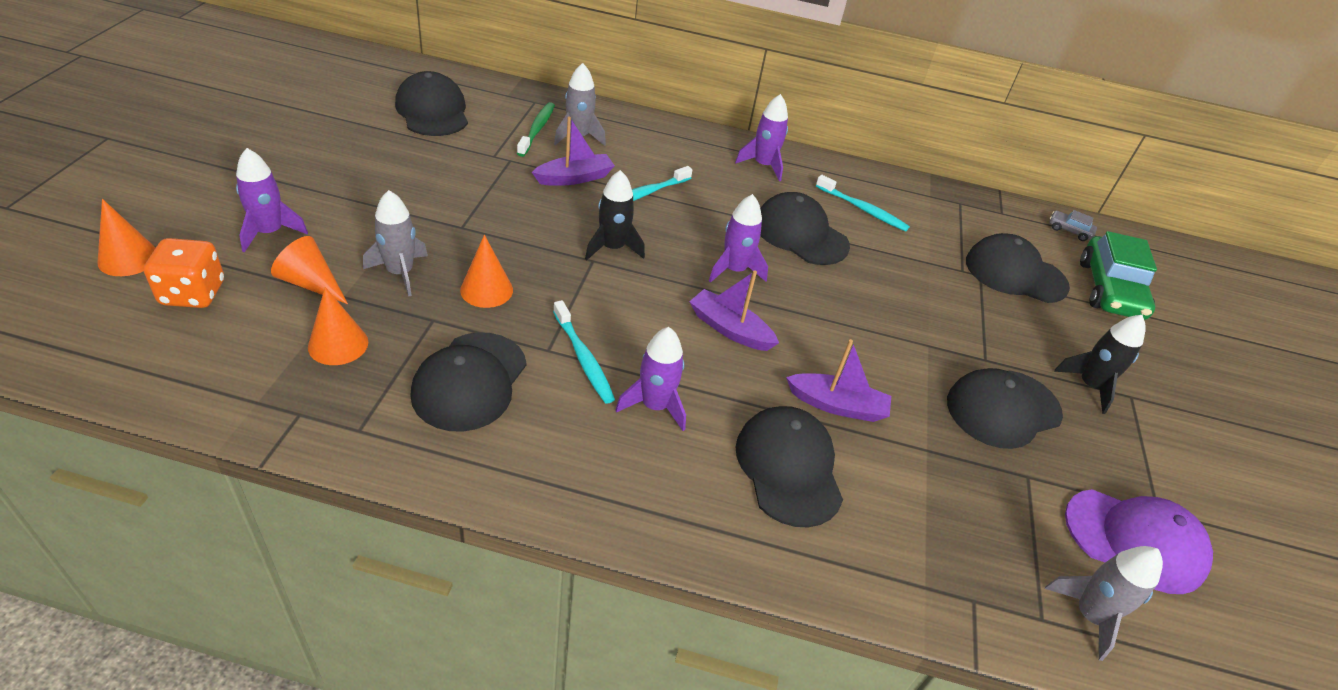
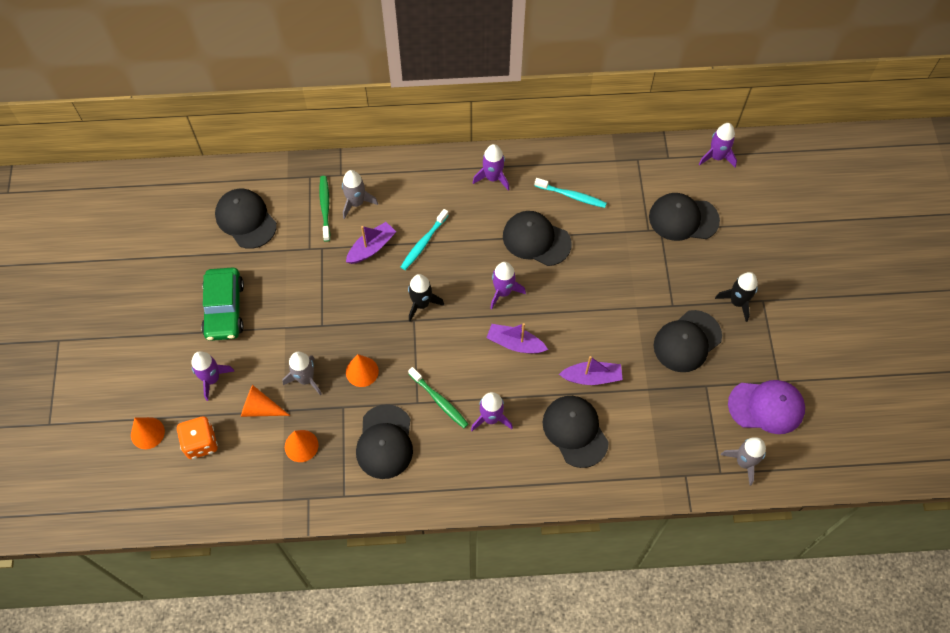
camera: 10 degrees left, 20 degrees up
(583, 358) = (439, 400): turquoise toothbrush -> green toothbrush
(1069, 230) = (716, 157): grey car -> purple rocket
(1110, 290) = (747, 208): green car -> green car (224, 309)

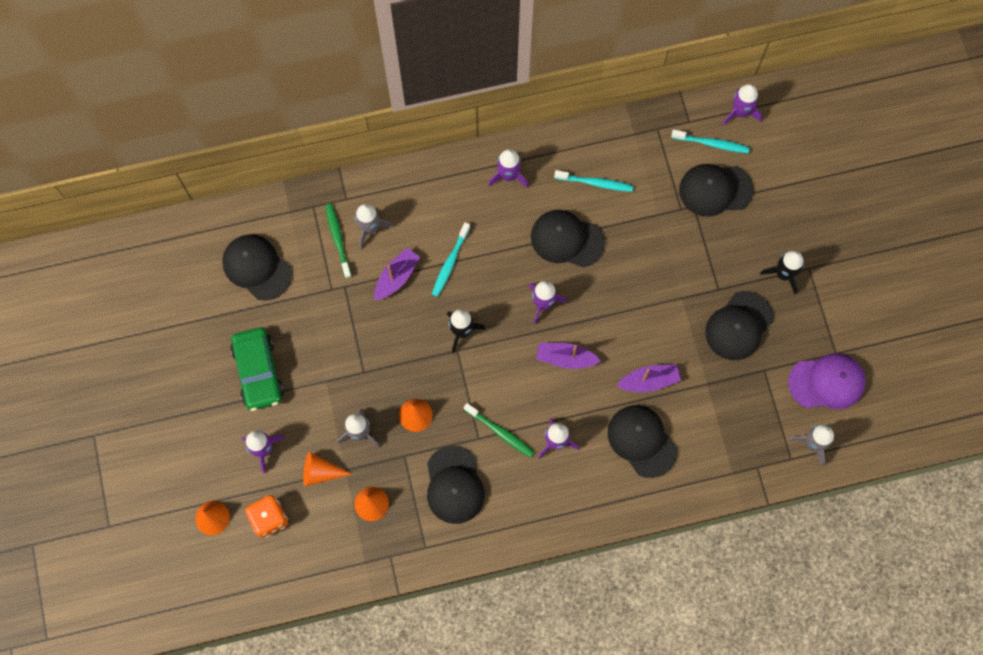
camera: 10 degrees left, 10 degrees up
(686, 179) = (712, 143): none -> turquoise toothbrush

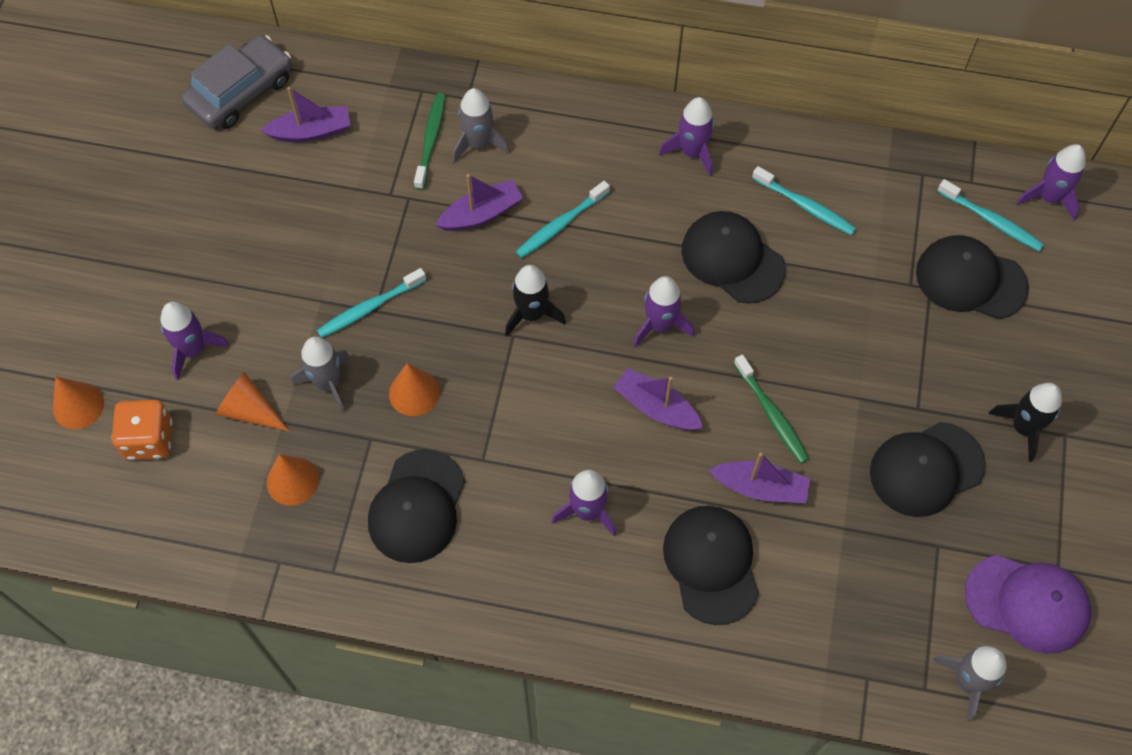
camera: 25 degrees right, 10 degrees down
(194, 259) = (241, 92): none -> grey car
(256, 267) = (311, 132): black cap -> purple boat
(258, 372) = (242, 253): green car -> none
(359, 372) = (369, 308): none -> turquoise toothbrush
(500, 432) = (516, 465): green toothbrush -> green toothbrush (771, 414)

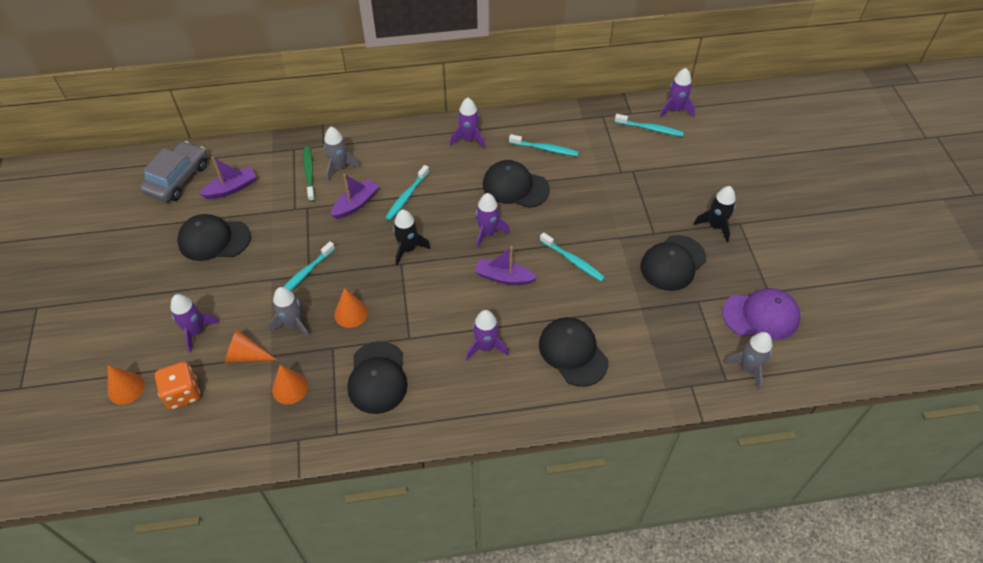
camera: 20 degrees left, 10 degrees down
(760, 487) = (583, 301): purple boat -> none
(771, 414) = (573, 260): green toothbrush -> turquoise toothbrush
(970, 280) = (652, 160): black cap -> black cap (214, 239)

